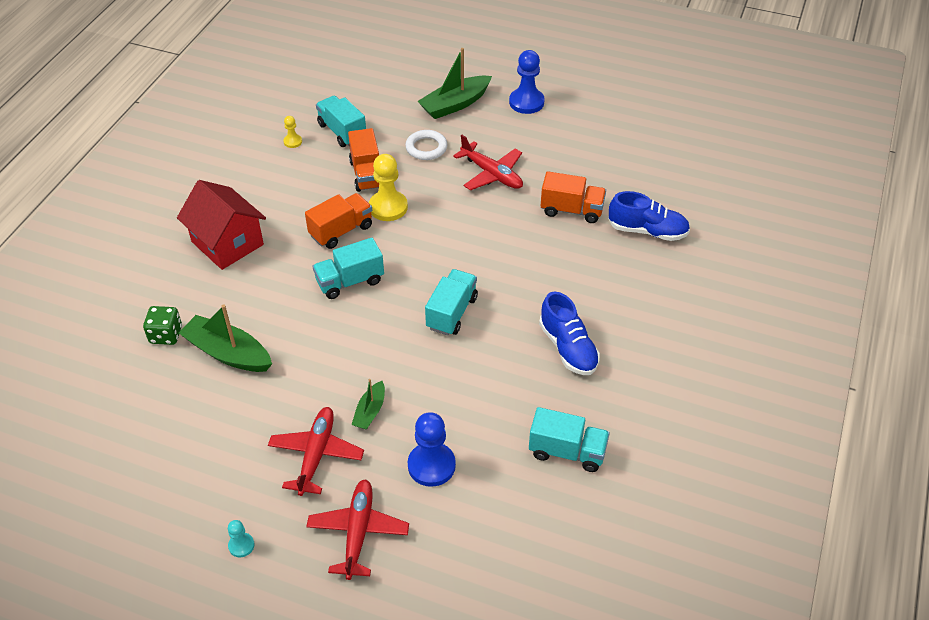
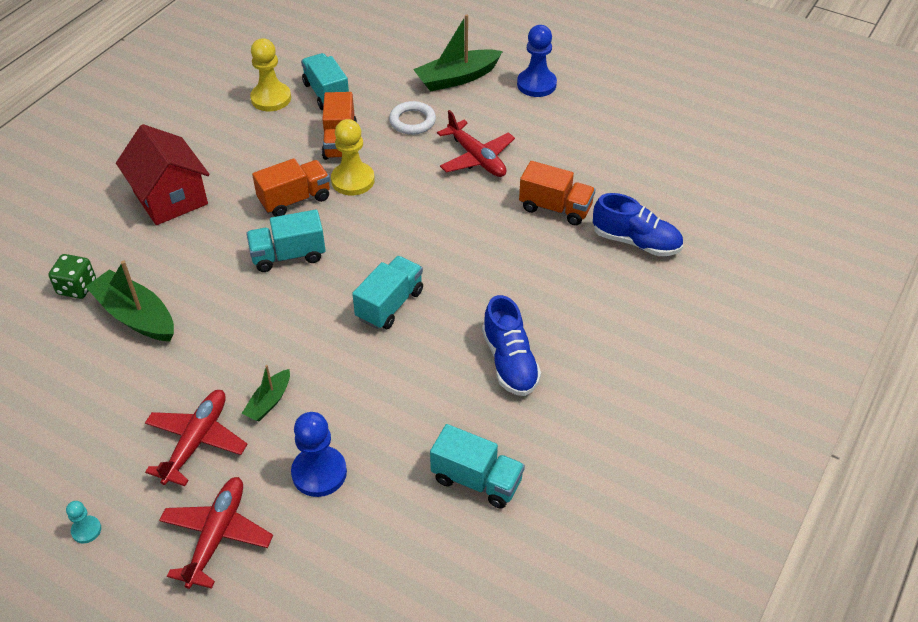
camera: 10 degrees right, 0 degrees up
(293, 142) = (271, 98): yellow pawn -> yellow pawn, size x1.98

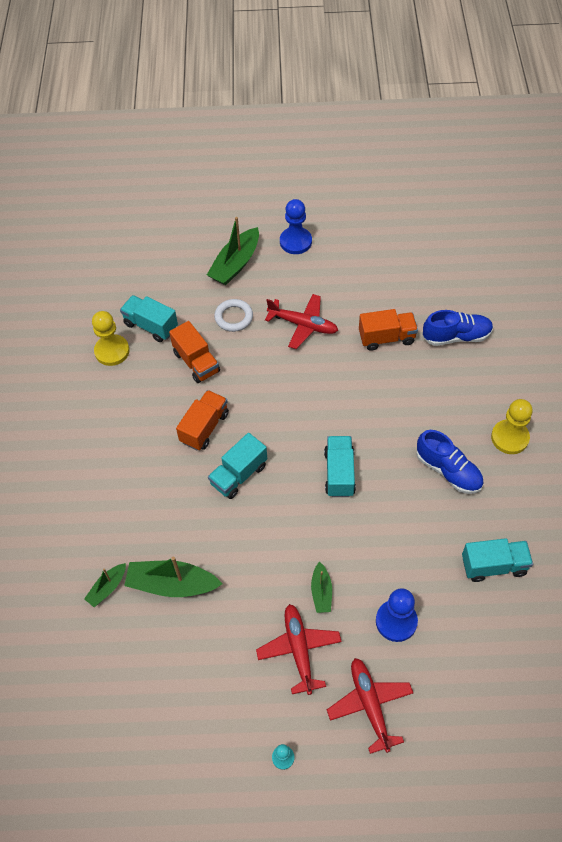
camera: 30 degrees left, 10 degrees up
(77, 287) = (107, 588): green dice -> green boat
(170, 198) = (111, 476): red house -> none
(353, 180) = (232, 389): yellow pawn -> yellow pawn (509, 438)

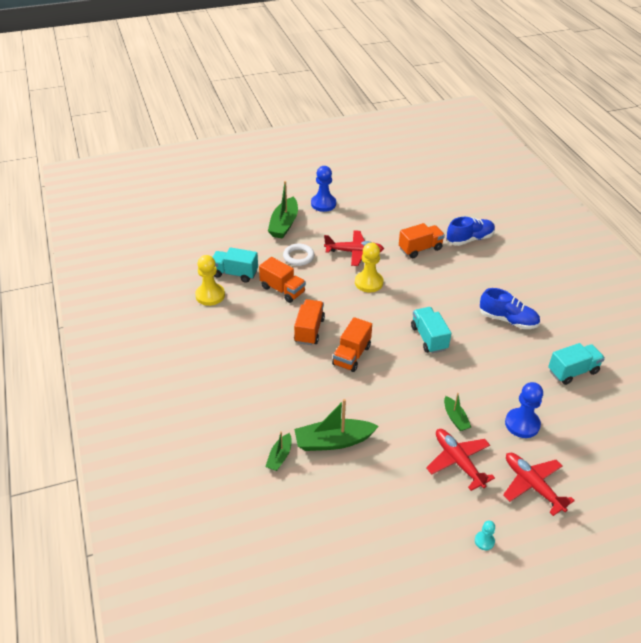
camera: 20 degrees left, 15 degrees down
(239, 475) = (351, 355): turquoise truck -> orange truck
(509, 438) = (540, 291): yellow pawn -> yellow pawn (368, 283)

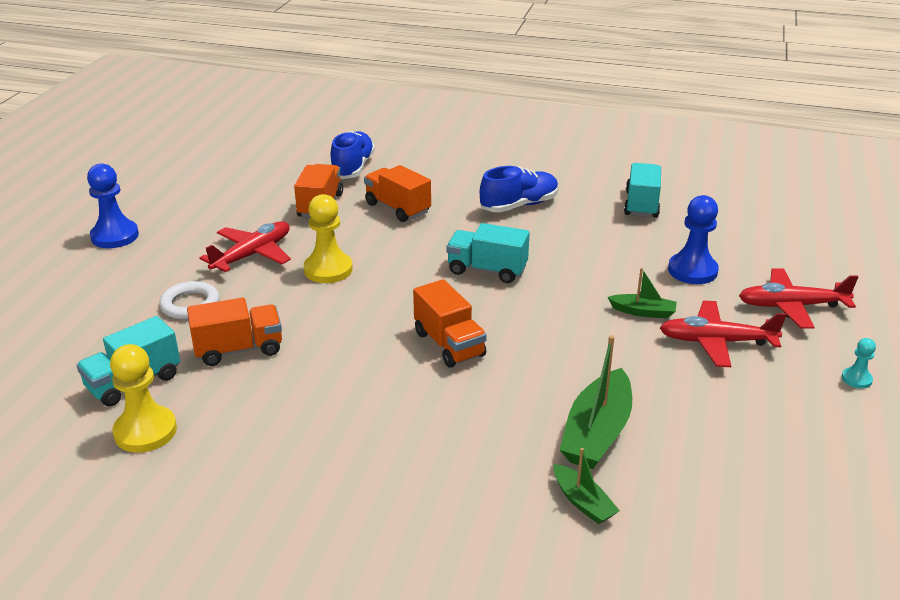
camera: 55 degrees left, 10 degrees down
(284, 224) = (100, 287): green boat -> none
(309, 330) = (355, 361): orange truck -> orange truck (397, 208)

